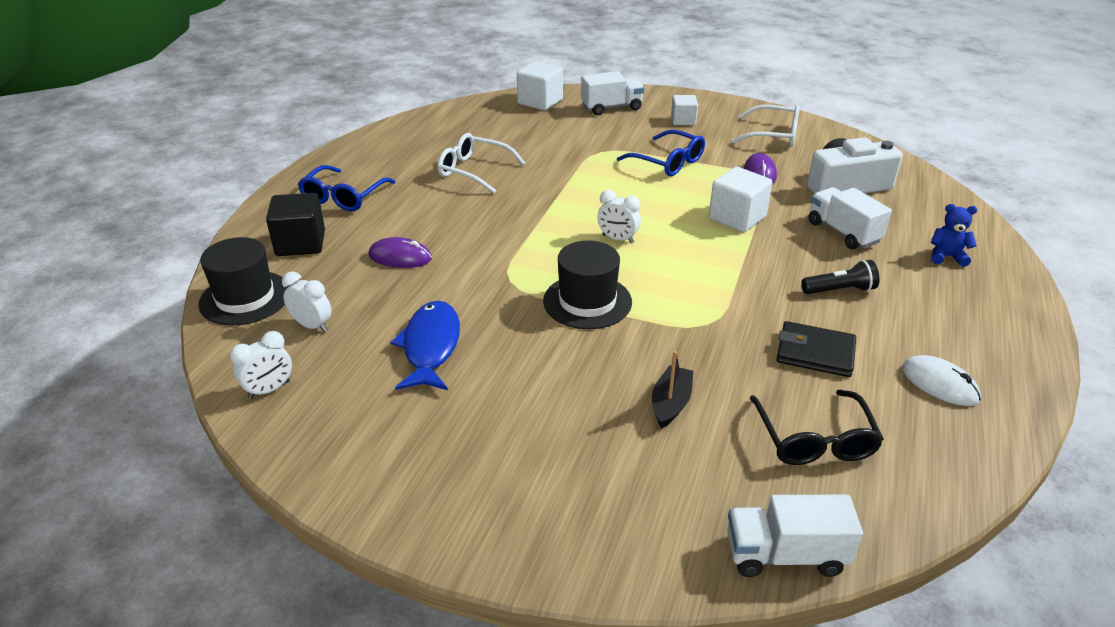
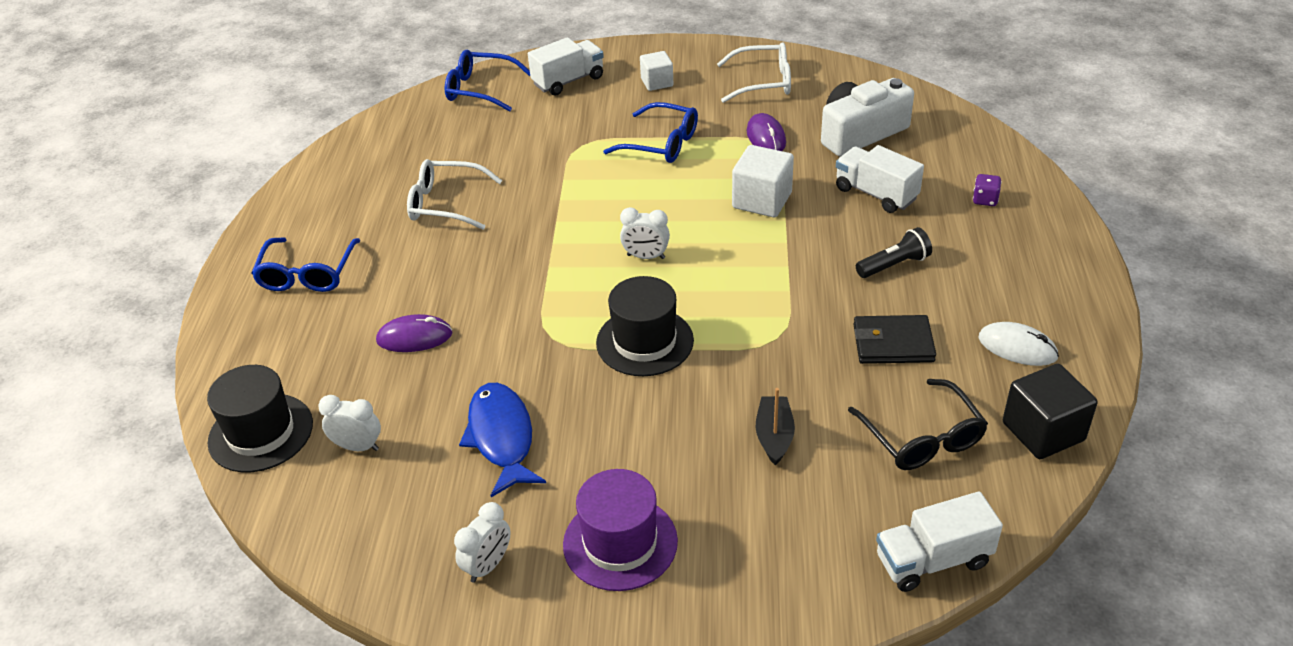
camera: 15 degrees left, 5 degrees up
(269, 389) = (350, 533): white clock -> white clock (488, 565)
(300, 243) = (288, 348): black cube -> black cube (1043, 431)
(489, 457) = (620, 543): none -> purple hat
(540, 102) = (480, 89): white cube -> blue glasses
(946, 257) = (985, 200): blue teddy bear -> purple dice

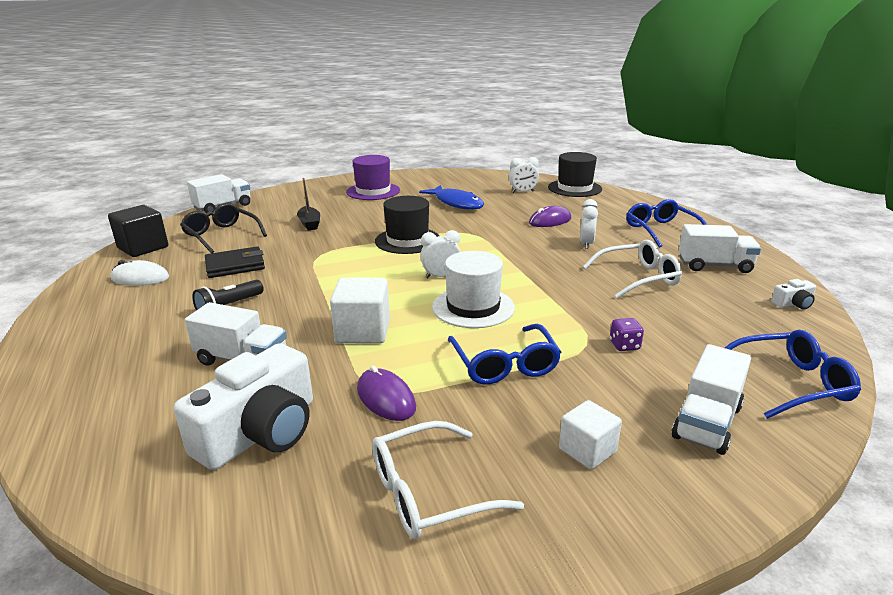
camera: 155 degrees right, 15 degrees down
(348, 201) = (714, 266): none -> white truck
(361, 143) = (793, 304): none -> white camera
(488, 565) = (426, 181): white clock -> white clock (586, 244)
(643, 205) = (473, 307): none -> white hat
(661, 143) = (504, 364): blue glasses -> blue glasses turned 105 degrees counterclockwise
(985, 200) = (115, 378): purple dice -> purple dice (624, 345)

